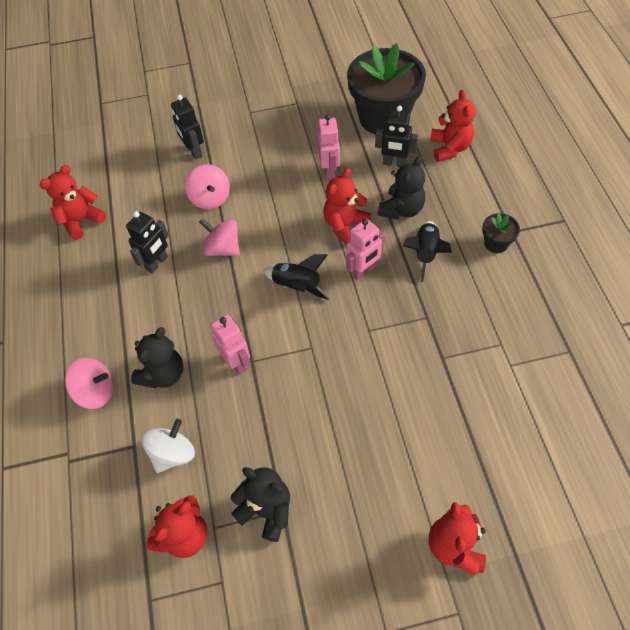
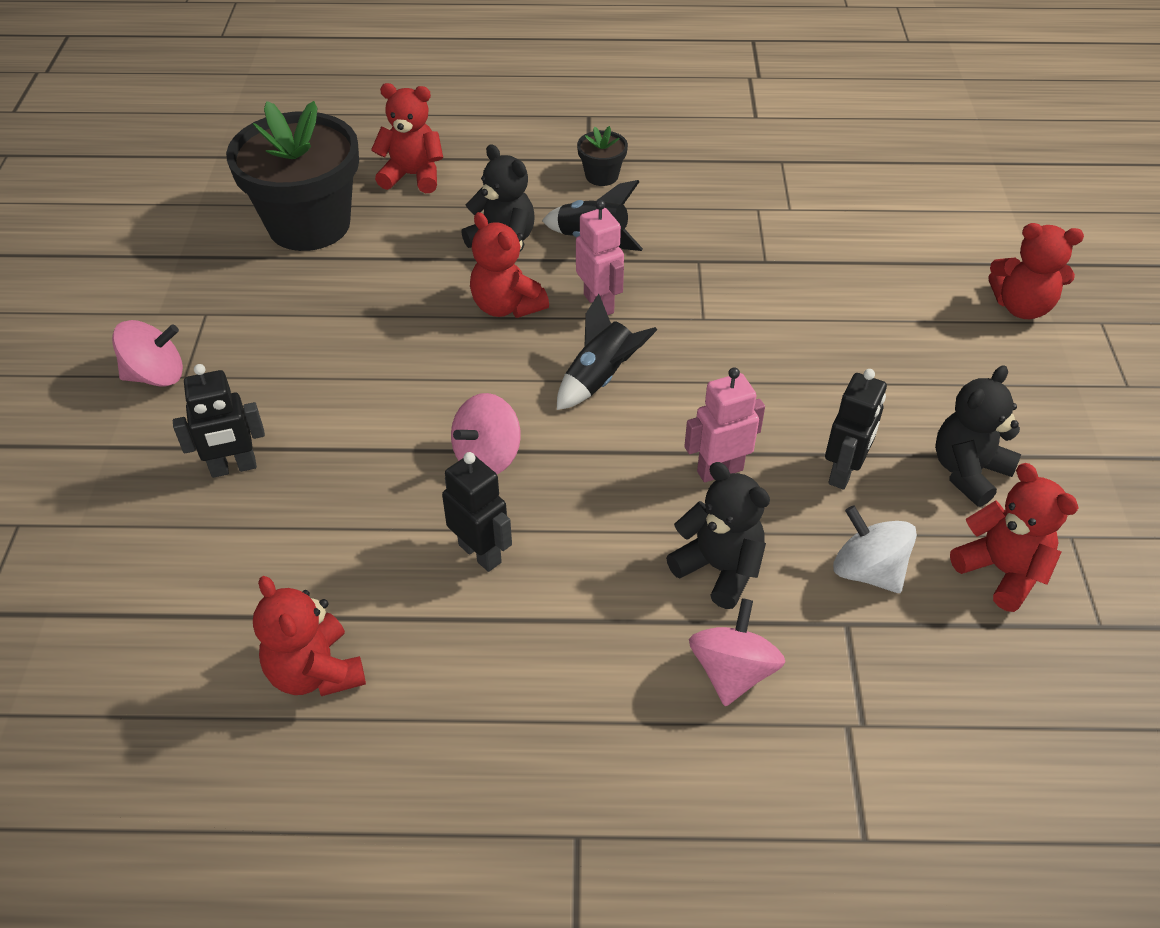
camera: 80 degrees left, 10 degrees down
(210, 198) = (365, 458): pink spinning top -> pink spinning top (156, 375)
(329, 171) = (386, 302): pink robot -> none
(394, 163) = (410, 233): black robot -> black robot (844, 472)

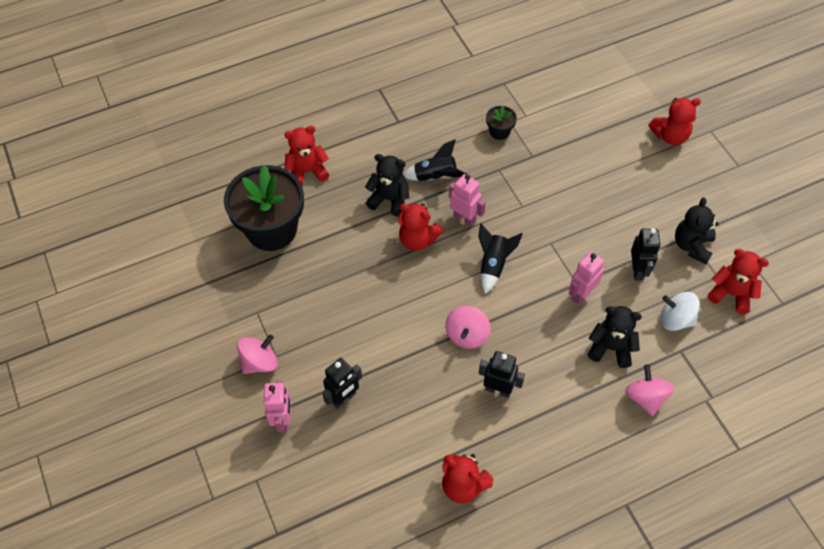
camera: 25 degrees left, 10 degrees up
(124, 461) = (283, 420): none -> pink robot
(601, 176) = (413, 131): black flower pot -> black flower pot (499, 132)

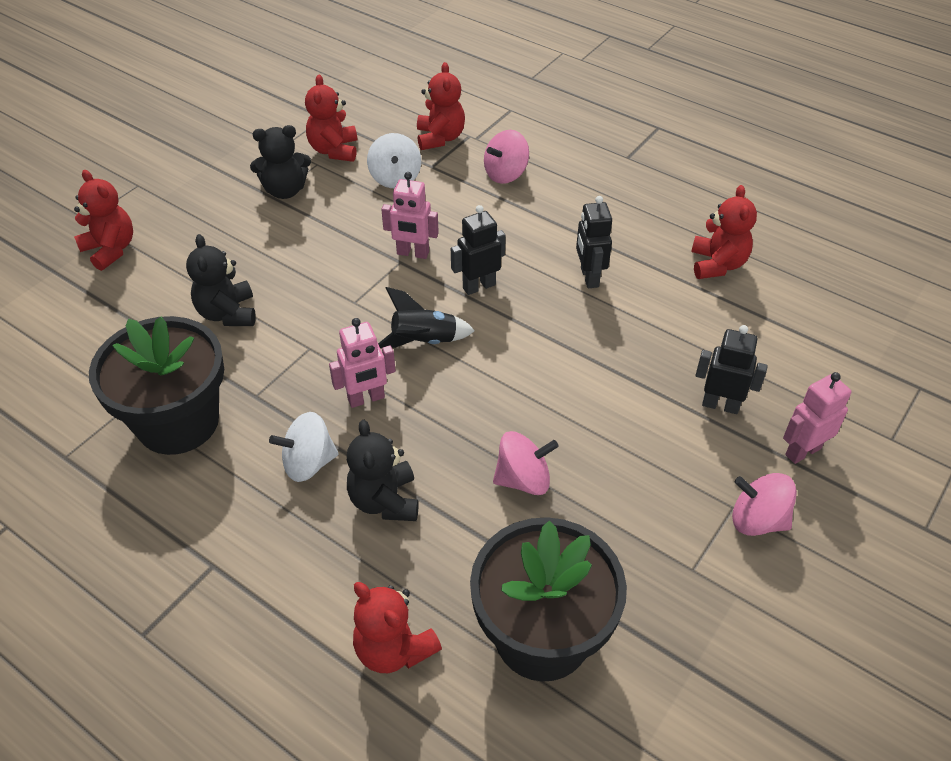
camera: 120 degrees left, 10 degrees down
(417, 240) = (436, 435): red teddy bear -> red teddy bear (440, 138)
(435, 177) = (308, 463): black rocket -> white spinning top
(464, 218) = (366, 399): pink robot -> pink robot turned 120 degrees counterclockwise
(467, 335) = (543, 328): pink spinning top -> pink spinning top (523, 479)
(499, 132) = (178, 422): black flower pot -> black flower pot, size x2.36
(611, 348) = (466, 212): black teddy bear -> black teddy bear (227, 313)
(638, 270) = (347, 220): black robot -> black robot (479, 286)

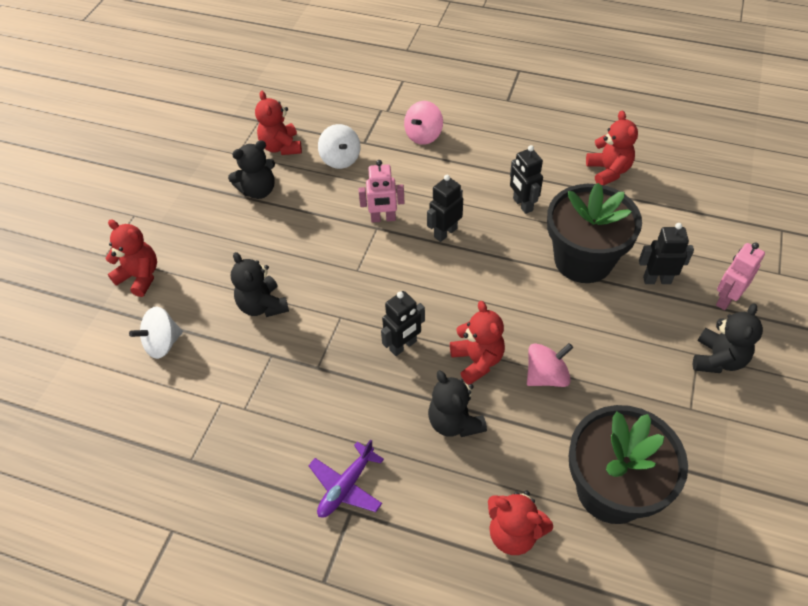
camera: 15 degrees left, 5 degrees up
(178, 422) = (267, 405): black flower pot -> black flower pot (583, 260)
(222, 536) = (346, 486): none -> purple plane
(308, 463) = (384, 409): white spinning top -> white spinning top (163, 343)
(366, 399) = (403, 346): pink robot -> black robot
(424, 341) = (425, 288): black rocket -> none
(440, 138) = (359, 117): red teddy bear -> red teddy bear (477, 361)
(757, 520) = (718, 359): pink spinning top -> black teddy bear

